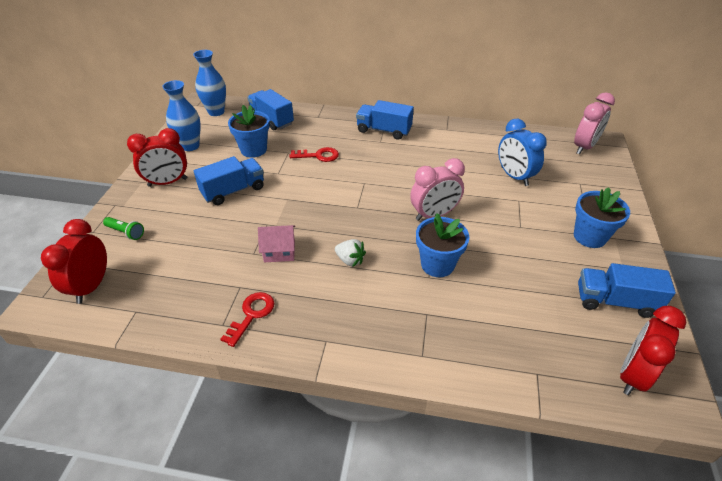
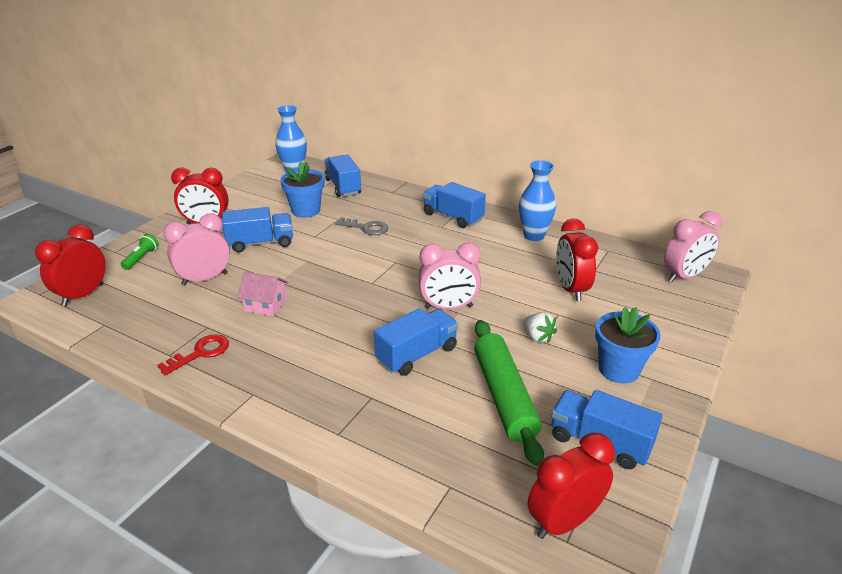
camera: 20 degrees right, 10 degrees down
(126, 232) = (141, 258): green flashlight -> green flashlight turned 120 degrees counterclockwise
(190, 146) = (249, 196): blue vase -> blue vase (533, 236)
(205, 239) = (205, 279): none -> pink clock
(318, 156) = (366, 228): red key -> grey key
(350, 260) = (328, 329): white strawberry -> white strawberry (537, 337)
(437, 264) = (417, 355): blue flower pot -> blue truck
(514, 176) = (571, 289): blue clock -> red clock
(525, 283) = (504, 396): none -> green rolling pin

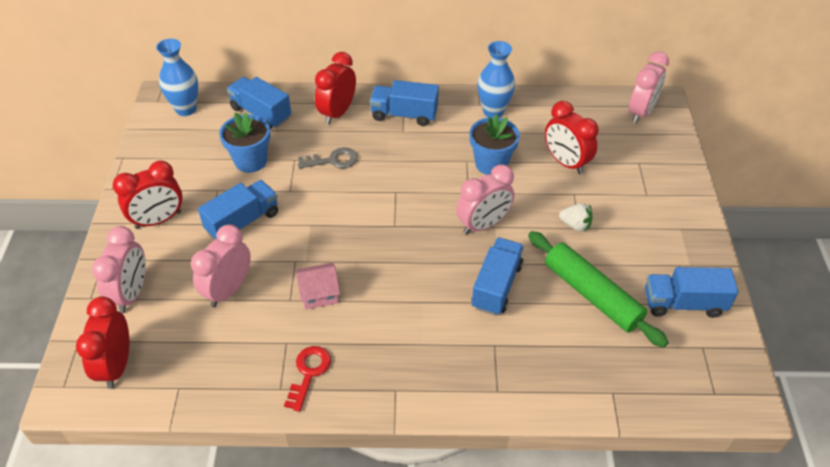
camera: 30 degrees left, 15 degrees up
(141, 258) = (131, 294): green flashlight -> pink clock
(564, 521) = (703, 380): red clock -> red clock (337, 113)
(618, 369) = (653, 230): blue flower pot -> blue flower pot (491, 164)

